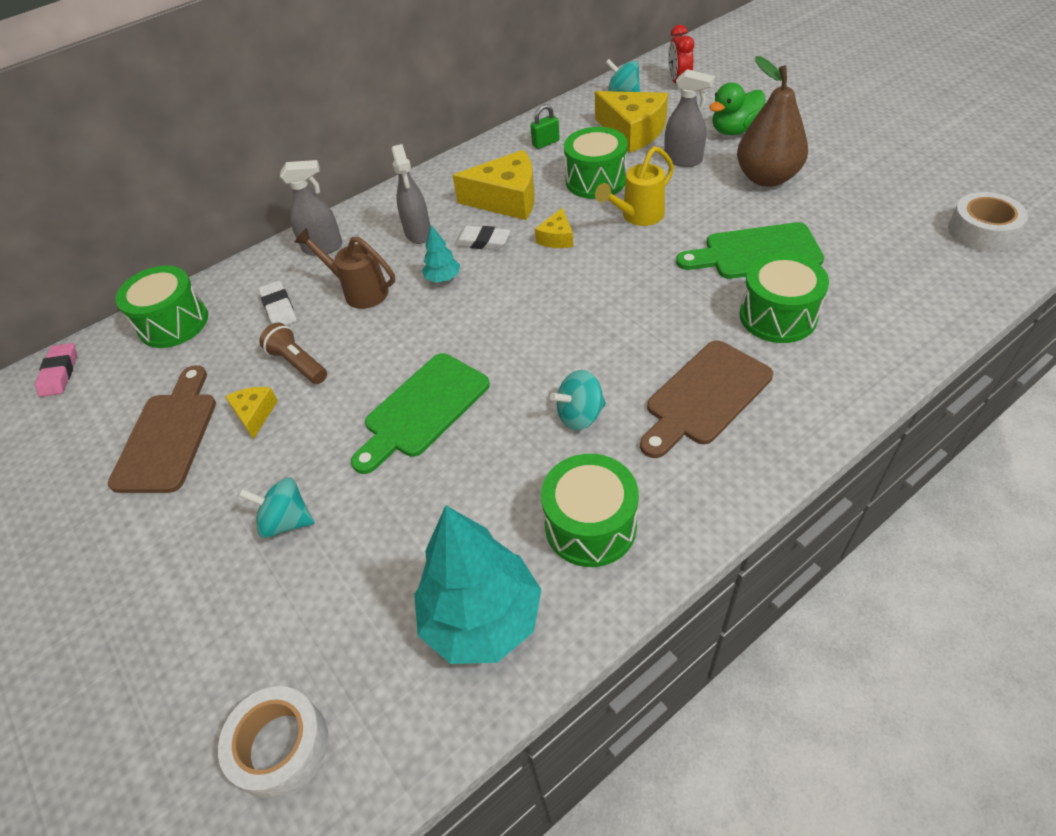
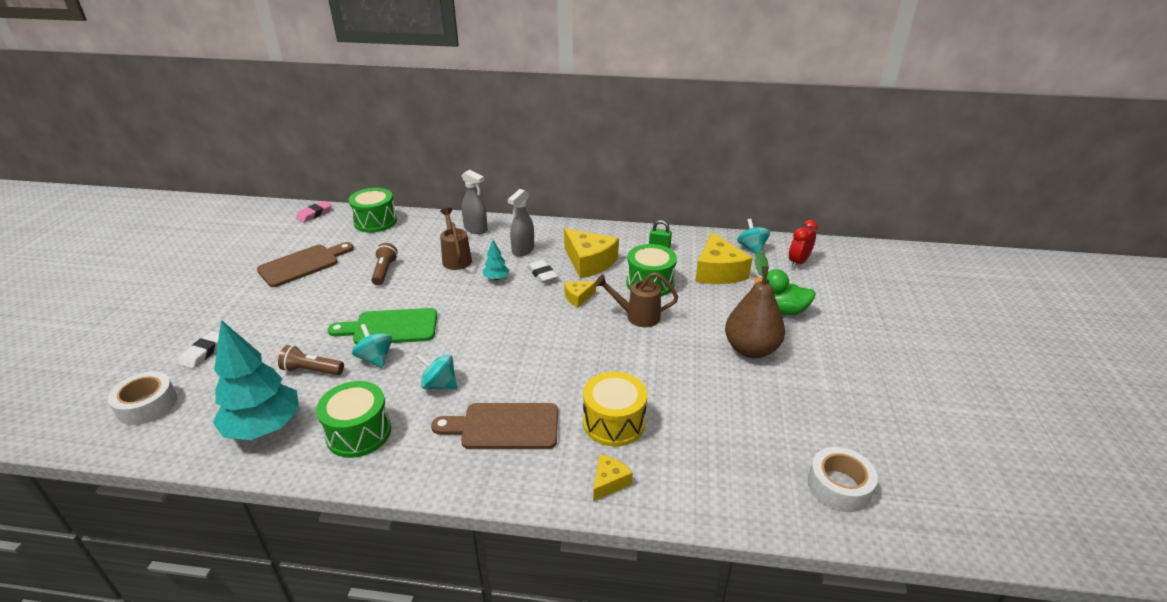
camera: 40 degrees right, 15 degrees down
(255, 414) = (338, 279): yellow cheese -> yellow cheese (609, 482)
(279, 308) = (417, 243): white eraser -> white eraser (204, 352)
(286, 521) = (279, 329): turquoise spinning top -> turquoise spinning top (375, 358)
(419, 522) = (311, 370): none -> brown flashlight
(637, 216) = (637, 316): yellow watering can -> brown watering can
(683, 160) = (718, 305): grey spray bottle -> none
(756, 253) = (665, 382): green cutting board -> none
(778, 316) = (613, 423): green drum -> yellow drum

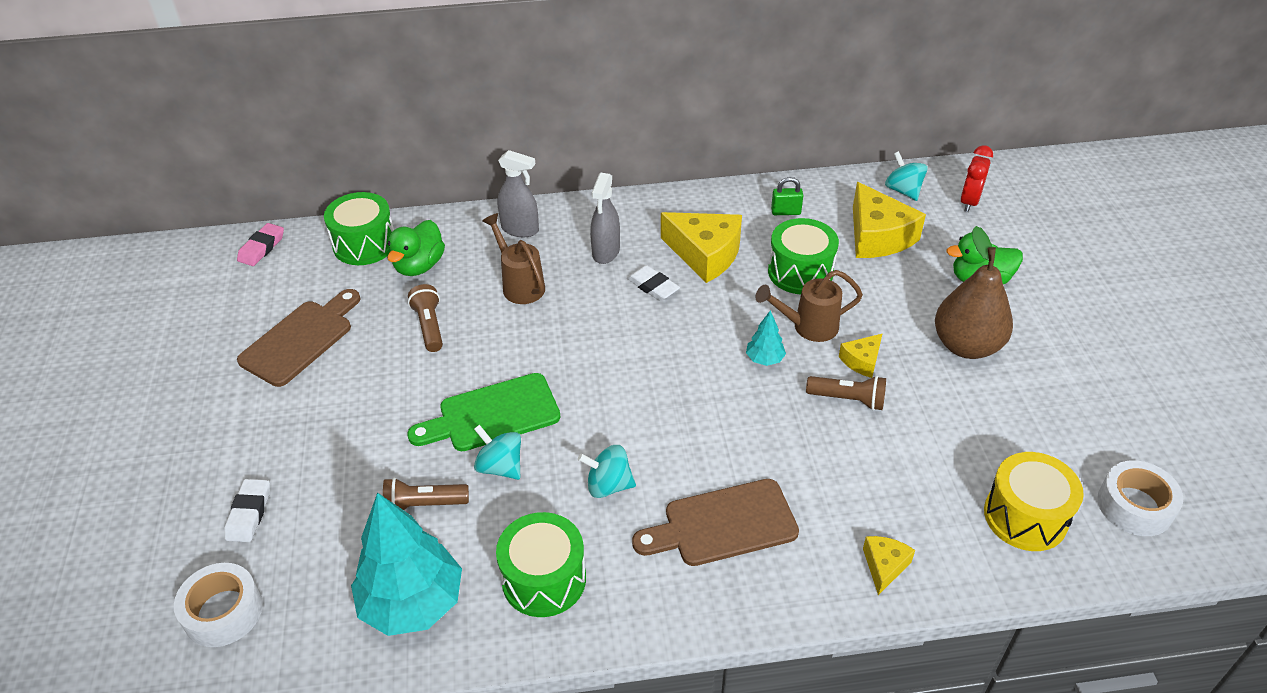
camera: 15 degrees left, 10 degrees up
(400, 238) = (419, 266): none -> green duck
(496, 278) = (594, 306): turquoise tree -> turquoise tree (764, 359)
(578, 297) = (719, 313): yellow cheese -> yellow cheese (862, 361)
(613, 423) = (852, 486): yellow drum -> yellow drum (1025, 516)
(642, 366) = (848, 399): none -> brown flashlight

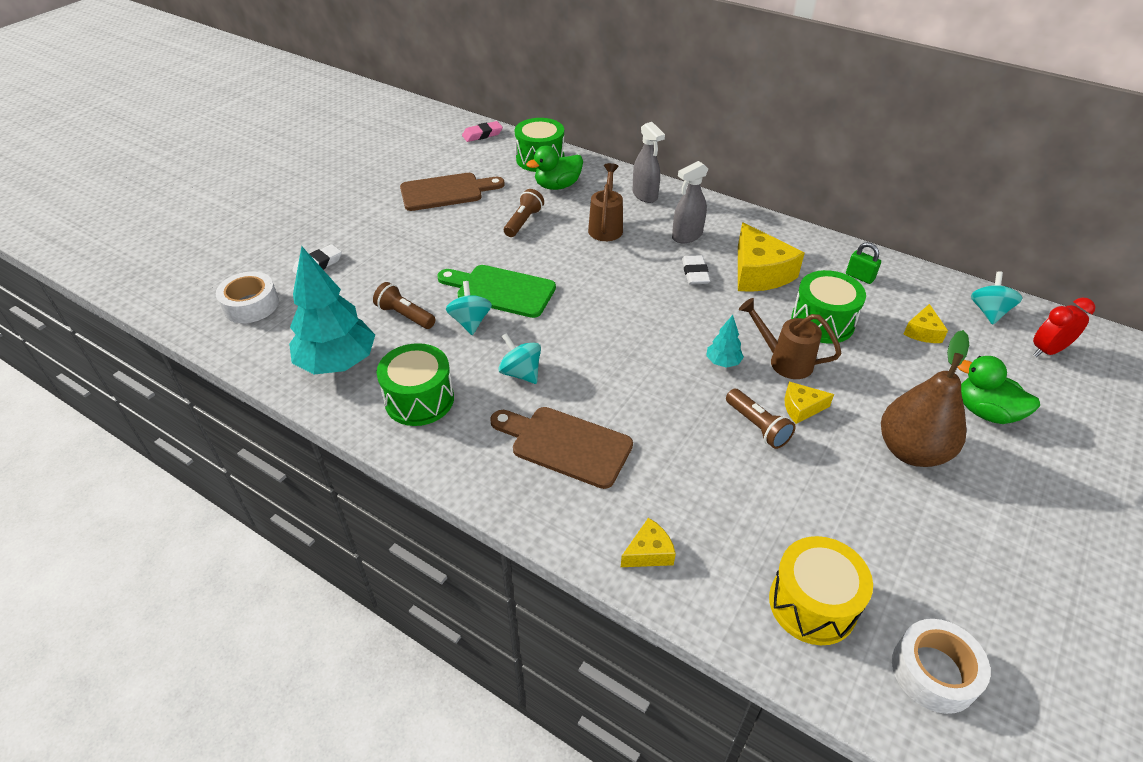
camera: 40 degrees right, 0 degrees up
(877, 236) = (922, 332): yellow cheese -> yellow cheese, size x0.51

